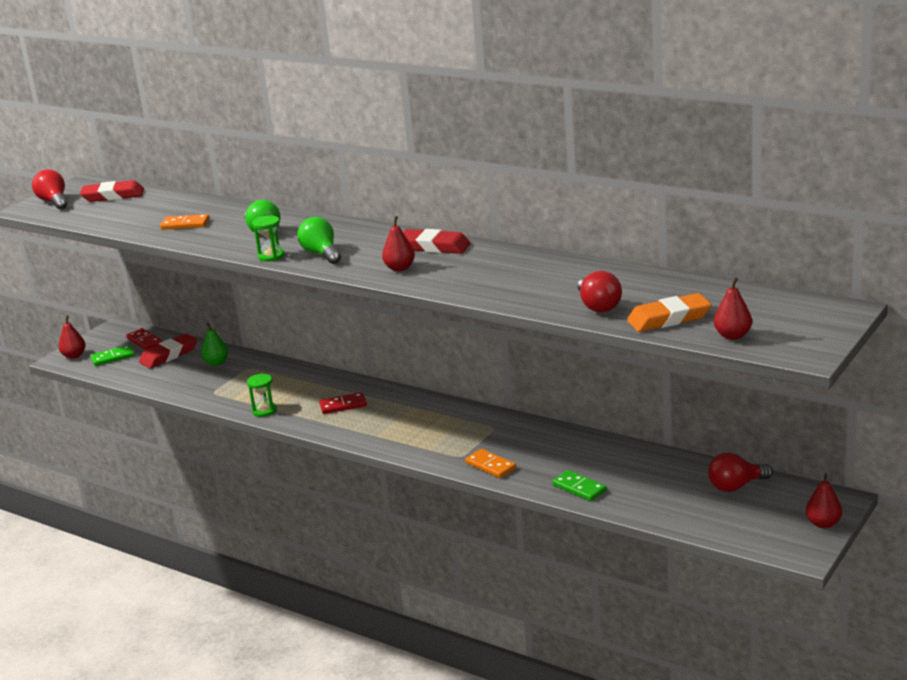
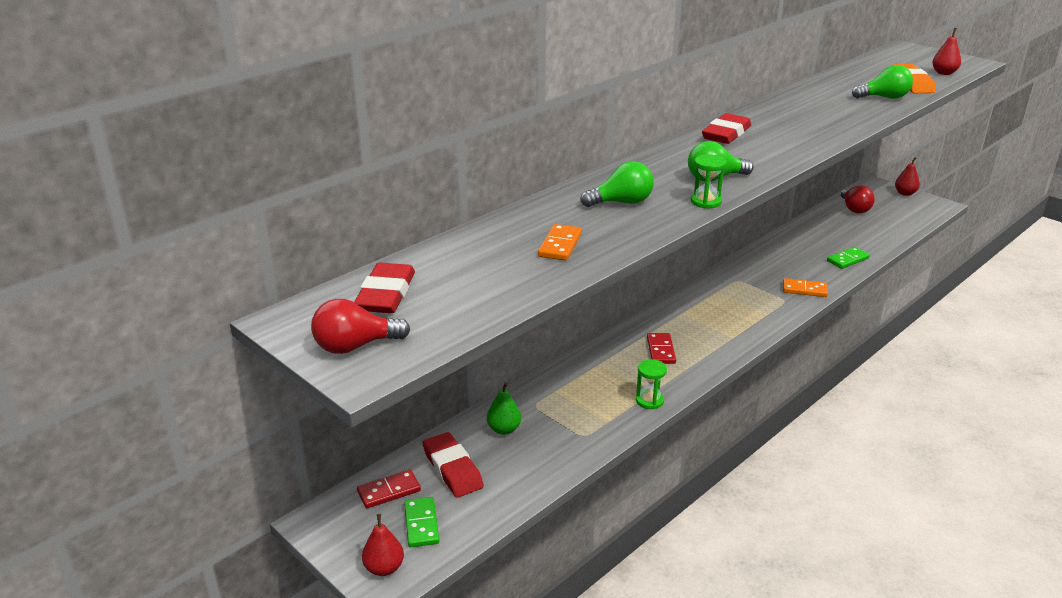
camera: 80 degrees left, 5 degrees up
(399, 268) = (772, 150): red pear -> none
(490, 466) = (804, 290): orange domino -> orange domino turned 45 degrees clockwise
(598, 306) = (884, 98): red light bulb -> green light bulb

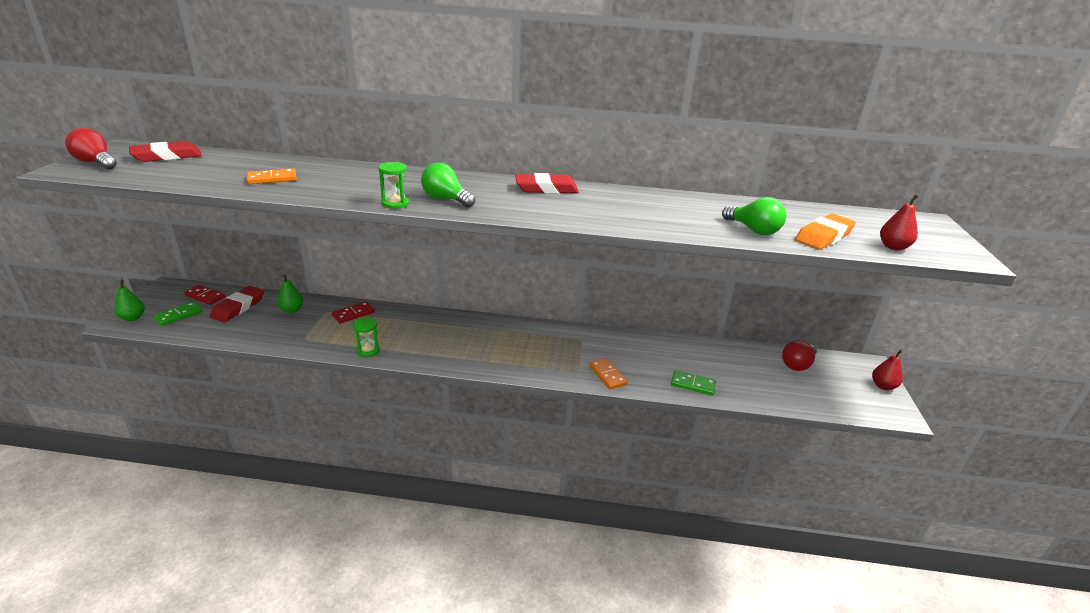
camera: 50 degrees right, 0 degrees up
(384, 568) = (133, 318): red pear -> green pear
(621, 202) = (363, 181): green light bulb -> none
(660, 350) = (438, 336): red domino -> red domino (353, 314)

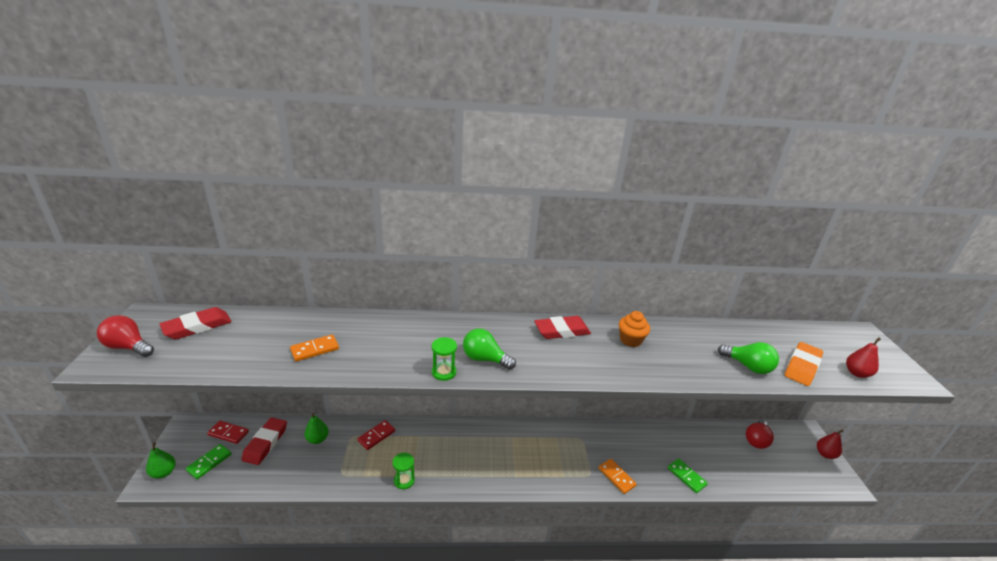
camera: 10 degrees left, 0 degrees up
(622, 201) = (630, 340): none -> orange cupcake
(693, 384) = (686, 476): green domino -> green domino turned 45 degrees clockwise

